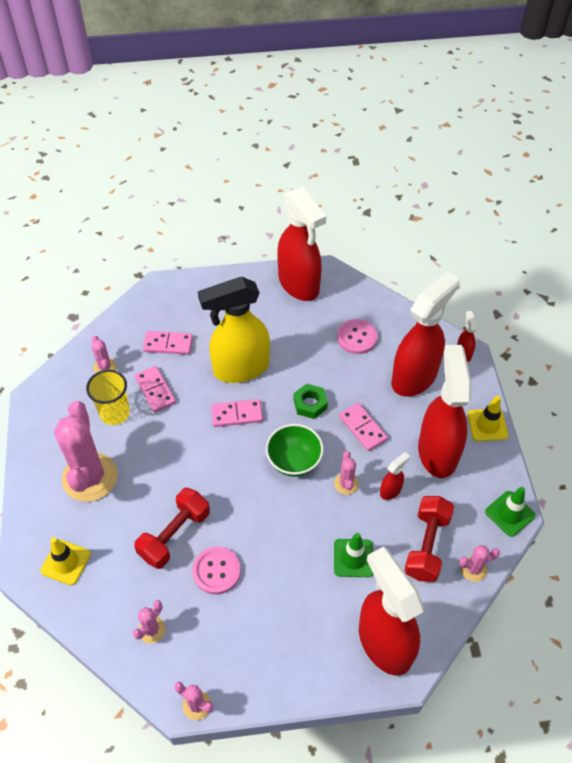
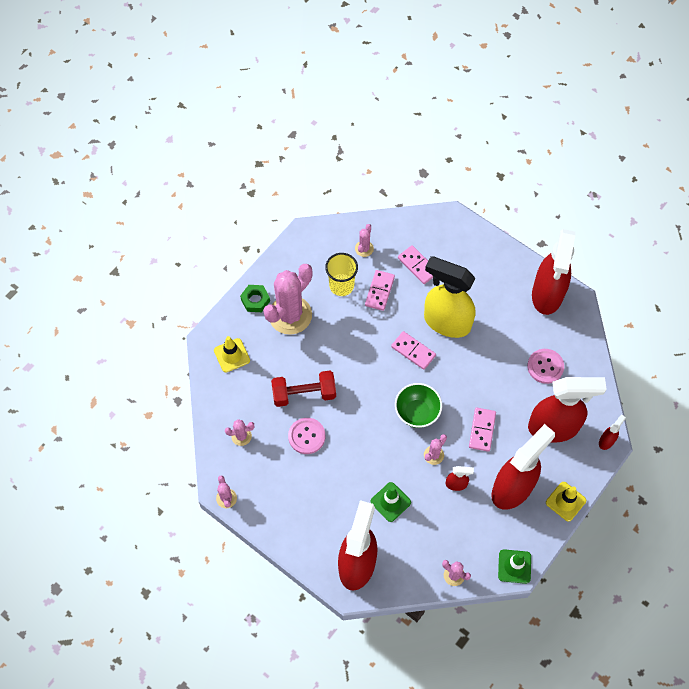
camera: 45 degrees right, 10 degrees up
(310, 404) = (465, 385): green nut -> green nut (255, 300)
(426, 545) = (441, 536): red dumbbell -> none

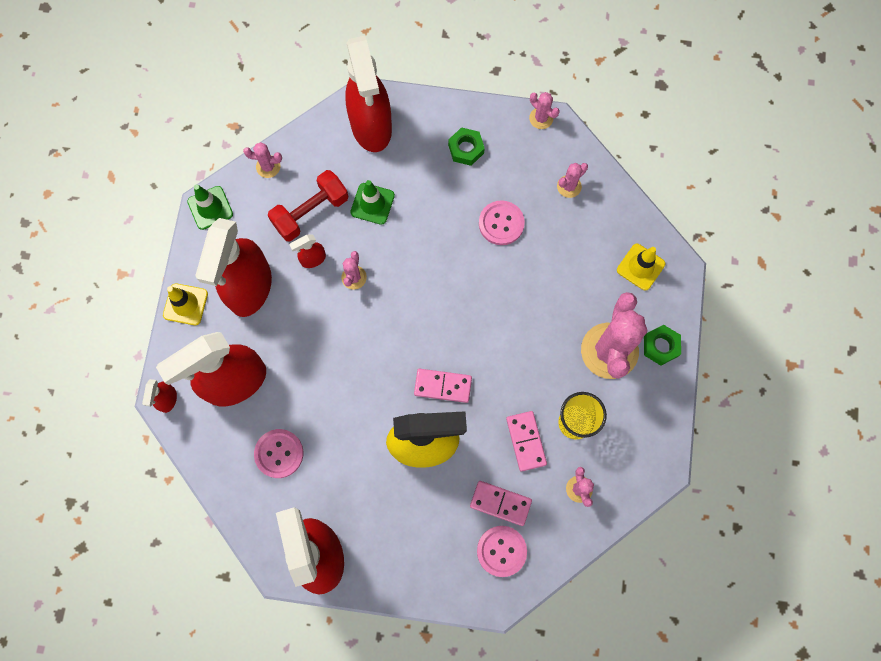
camera: 150 degrees right, 10 degrees up
(297, 505) = (466, 149): none -> green nut
(304, 394) = (533, 268): red dumbbell -> red dumbbell (311, 212)
(417, 412) = (398, 315): green bowl -> none
(433, 240) = (501, 551): none -> pink button
(482, 430) = (315, 334): pink domino -> none

